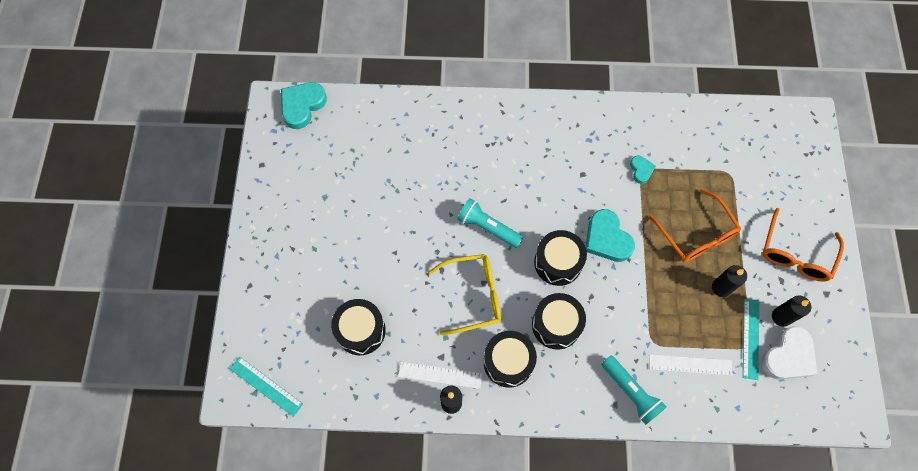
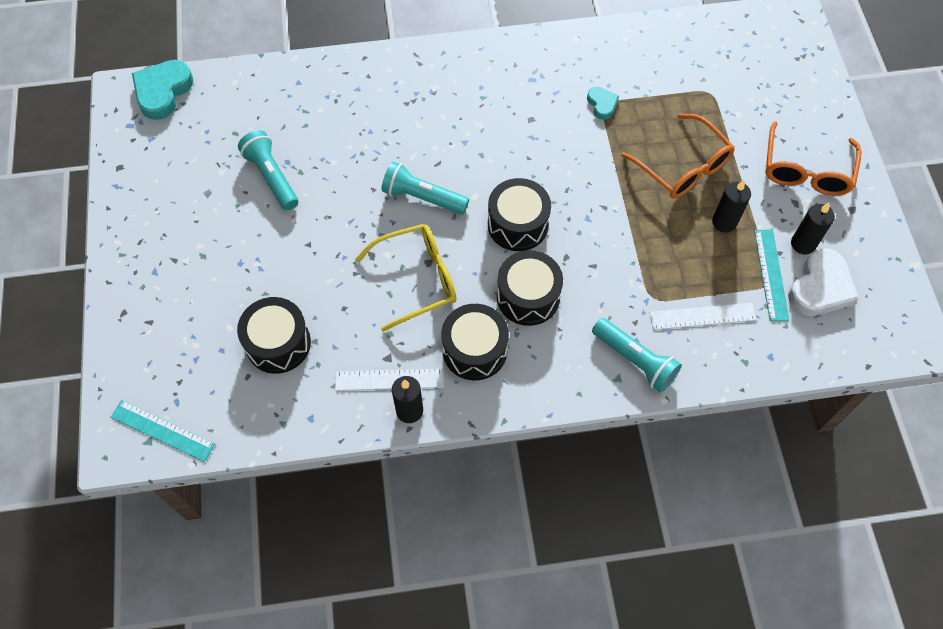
camera: 10 degrees left, 5 degrees down
(375, 191) = (271, 177): none -> turquoise flashlight
(607, 239) = (574, 188): turquoise heart -> none

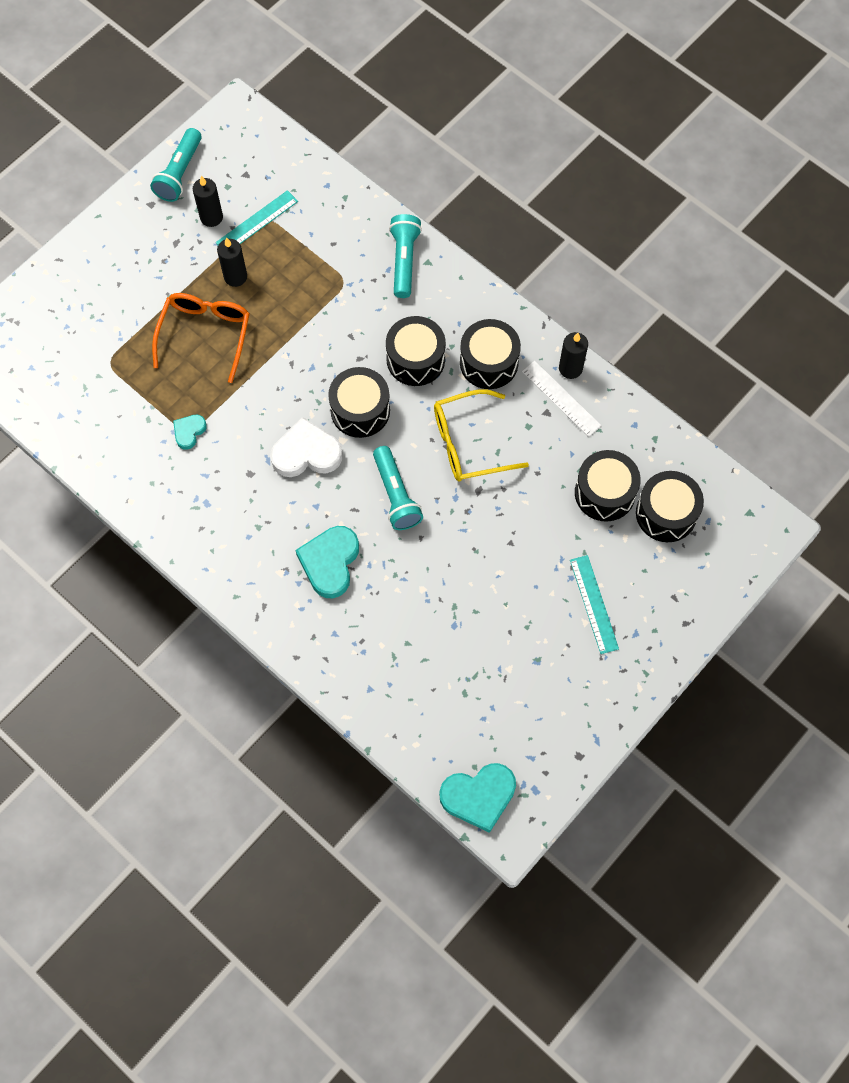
camera: 130 degrees left, 5 degrees up
(162, 430) = (734, 510): turquoise ruler -> turquoise ruler (593, 604)
(215, 375) = (666, 513): none -> black drum
(271, 177) = (478, 624): turquoise flashlight -> turquoise flashlight (179, 173)
(411, 120) = (330, 563): none -> turquoise heart
(416, 279) = (470, 443): yellow glasses -> yellow glasses turned 45 degrees counterclockwise
(702, 316) = (331, 242): white ruler -> none
(806, 169) = (136, 252): orange glasses -> none
(820, 287) = (242, 187): white heart -> white heart (306, 453)

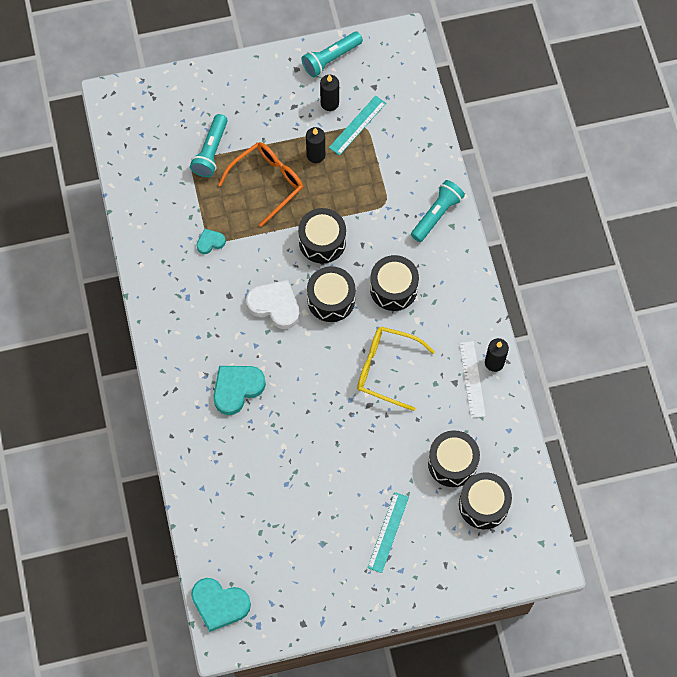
camera: 35 degrees right, 0 degrees up
(257, 222) = (357, 125): turquoise ruler -> turquoise ruler turned 45 degrees counterclockwise
(396, 495) = (312, 372): turquoise flashlight -> turquoise flashlight (211, 152)
(489, 362) = (441, 322): black drum -> black drum (322, 241)

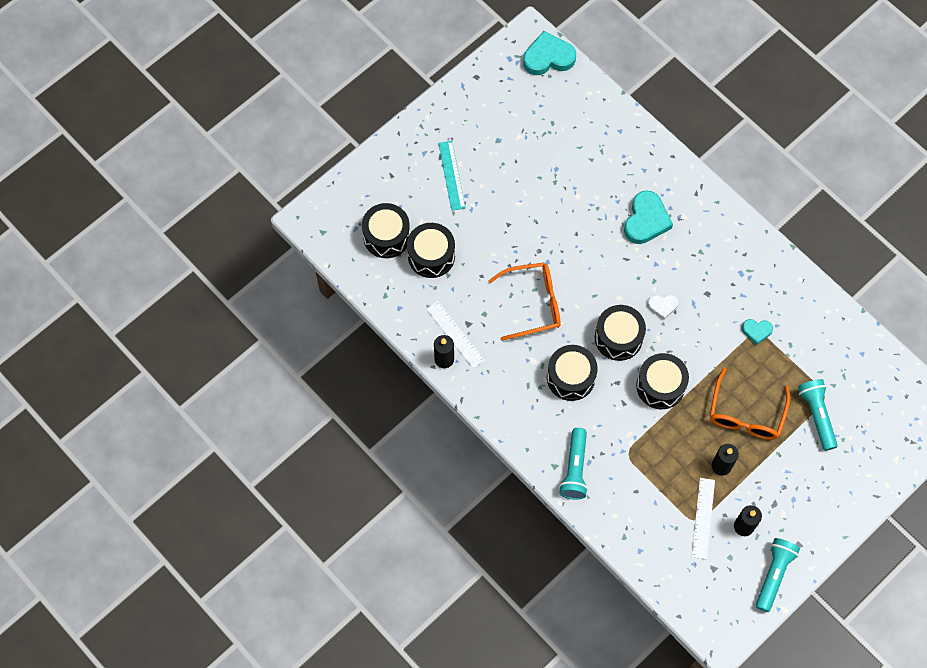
camera: 150 degrees right, 0 degrees up
(210, 242) = (756, 331): turquoise heart -> turquoise heart turned 60 degrees clockwise
(275, 306) = (662, 306): white heart -> white heart, size x0.54
(357, 125) = (703, 518): turquoise ruler -> white ruler
(387, 369) = (532, 304): yellow glasses -> orange glasses

